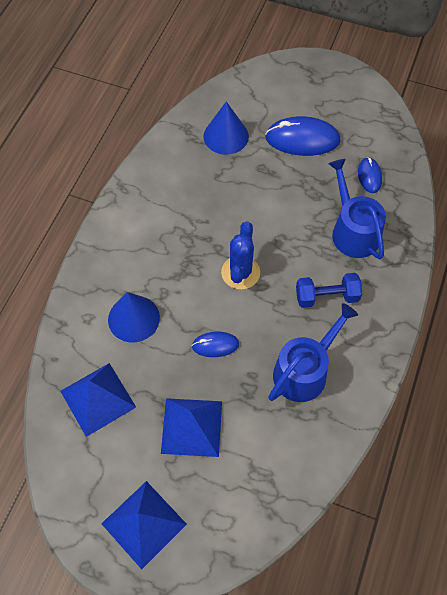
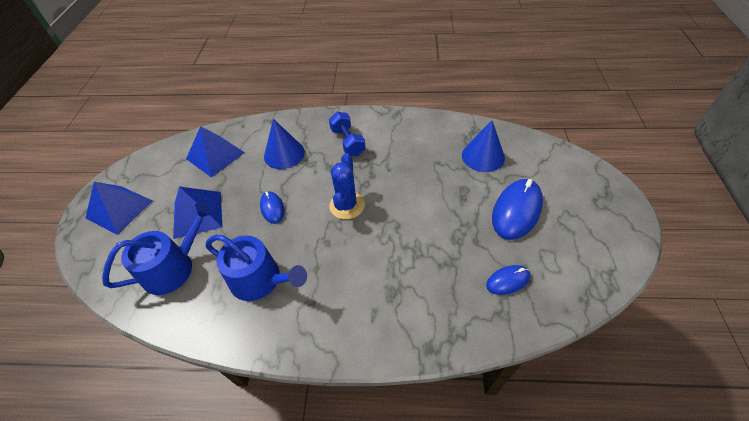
camera: 75 degrees right, 10 degrees down
(240, 272) = (347, 205): blue cactus -> blue cactus turned 75 degrees counterclockwise
(302, 139) = (516, 211): blue mouse -> blue mouse turned 45 degrees clockwise
(326, 296) = (344, 278): blue dumbbell -> blue dumbbell (348, 142)
(353, 231) = (430, 282): blue watering can -> blue watering can (174, 267)

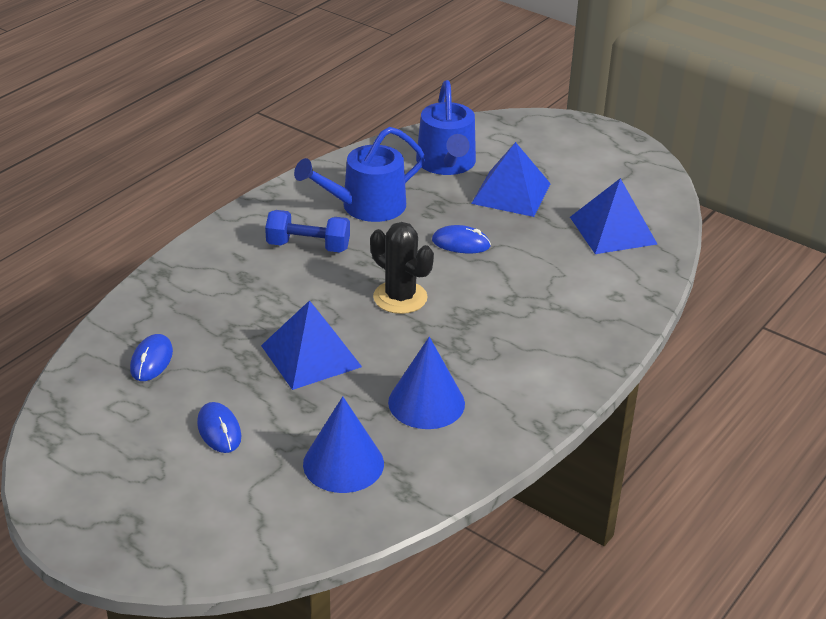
camera: 120 degrees right, 15 degrees down
(119, 209) = (578, 149): blue pyramid -> blue pyramid (310, 356)
(284, 154) = (556, 284): blue cone -> blue cone (426, 402)
(347, 205) = (400, 297): blue cactus -> black cactus
(348, 142) = (522, 348): blue dumbbell -> blue dumbbell (308, 246)
(516, 211) = (219, 430): blue mouse -> blue mouse, size x0.55

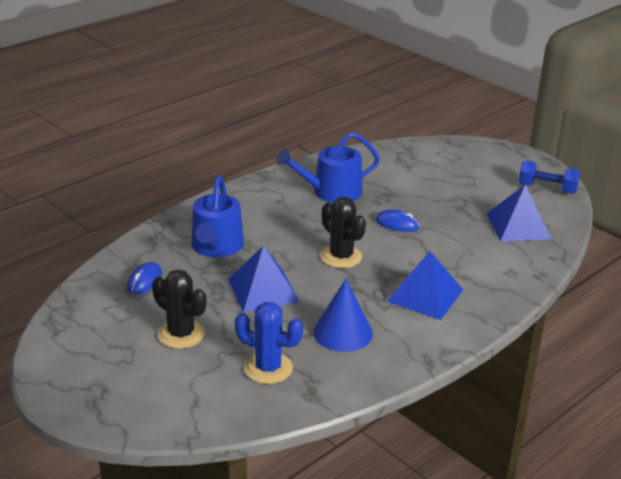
camera: 10 degrees right, 5 degrees down
(219, 430) = (181, 334): blue mouse -> black cactus
(308, 246) = (281, 215): blue dumbbell -> blue dumbbell (547, 188)
(343, 463) = (268, 368): blue cone -> blue cactus
(447, 164) = (400, 168): blue watering can -> blue watering can (216, 247)
(511, 193) = (444, 193): blue pyramid -> blue pyramid (425, 295)

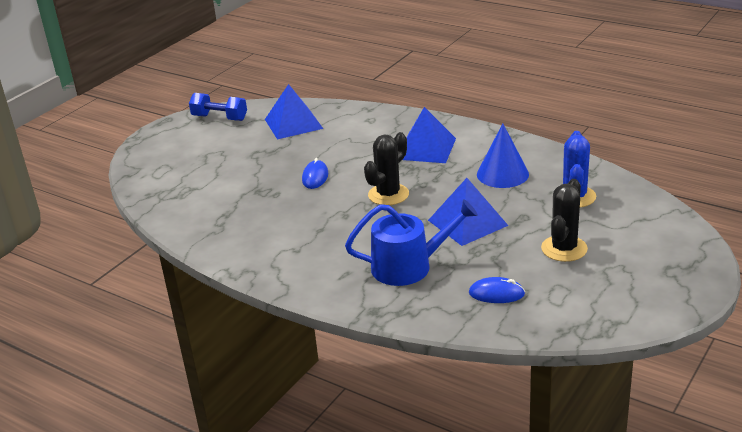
camera: 100 degrees left, 0 degrees up
(331, 192) = (265, 222): blue watering can -> none
(547, 188) = (220, 118): blue dumbbell -> blue dumbbell turned 75 degrees counterclockwise

